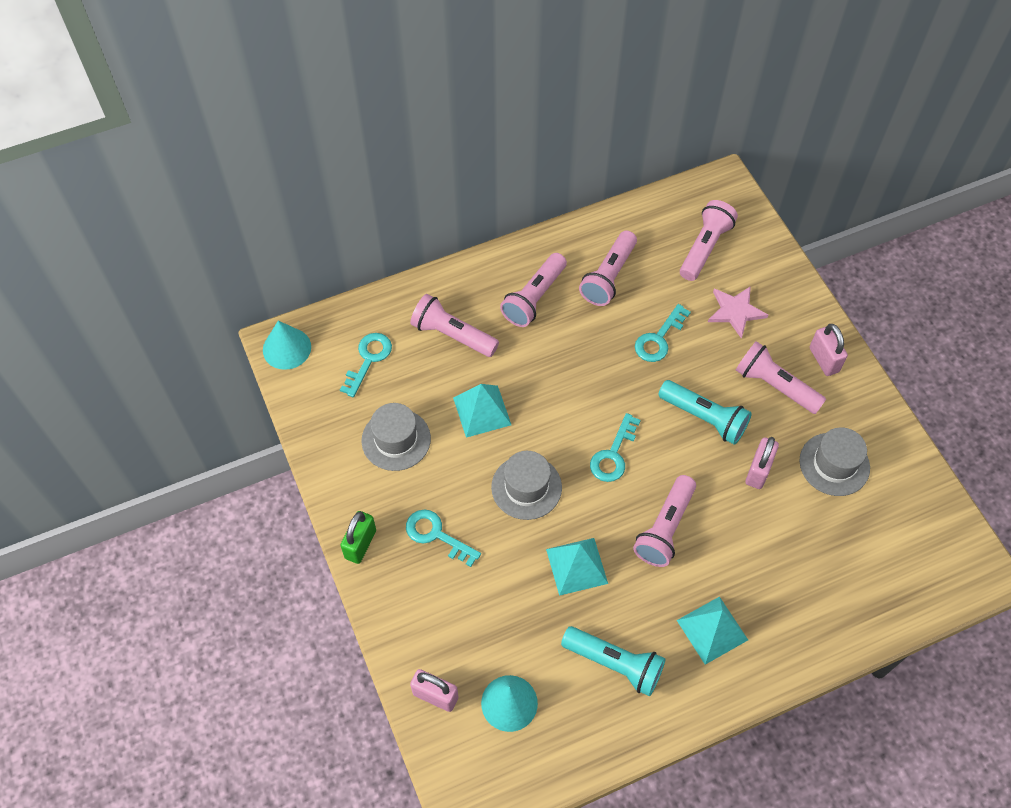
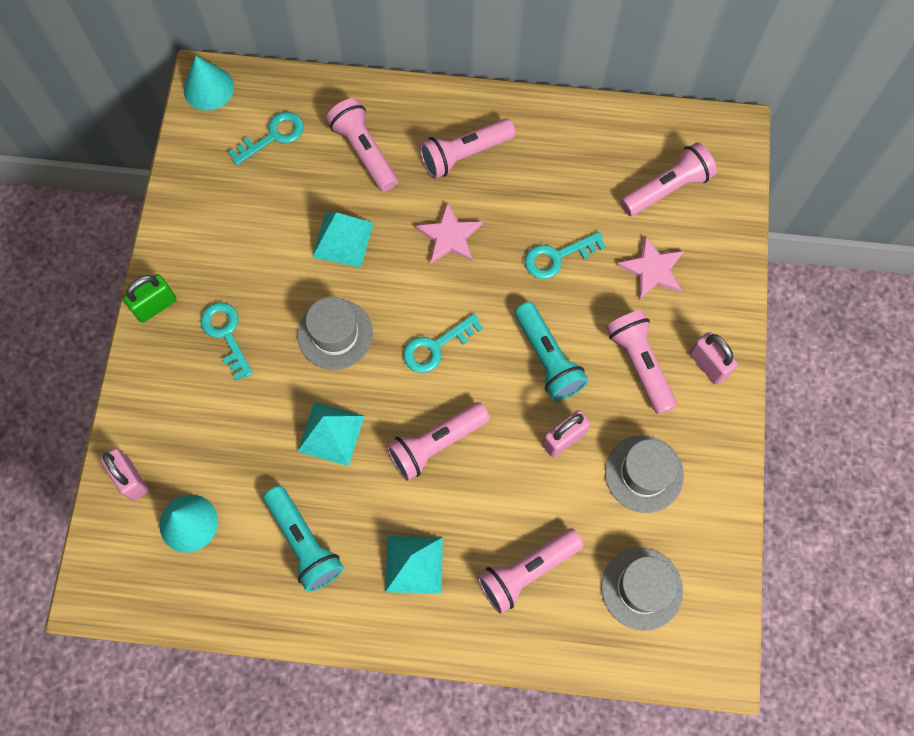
camera: 30 degrees right, 10 degrees up
(396, 439) = (248, 225): grey hat -> grey hat (641, 588)
(565, 365) = (449, 236): none -> pink star
(609, 277) = (550, 170): pink flashlight -> pink flashlight (527, 572)
(824, 360) = (708, 365): pink padlock -> pink padlock turned 45 degrees counterclockwise

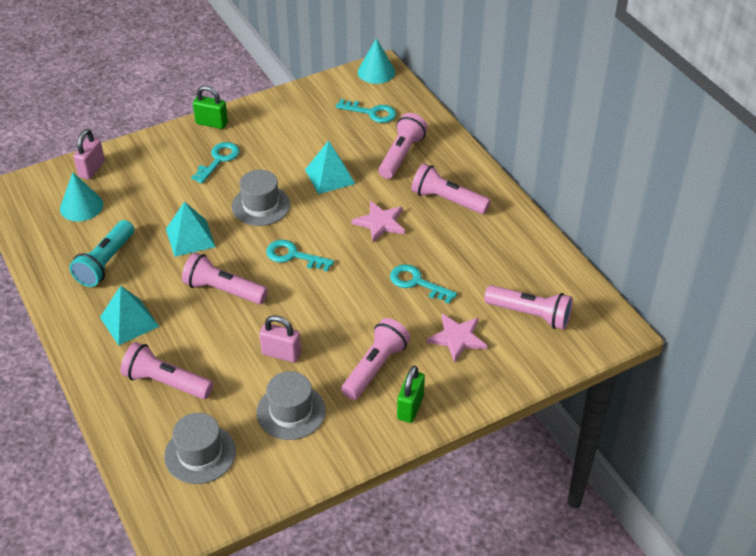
camera: 55 degrees right, 25 degrees down
(548, 359) = (335, 315): turquoise flashlight -> none
(708, 365) = (410, 407): pink padlock -> green padlock

